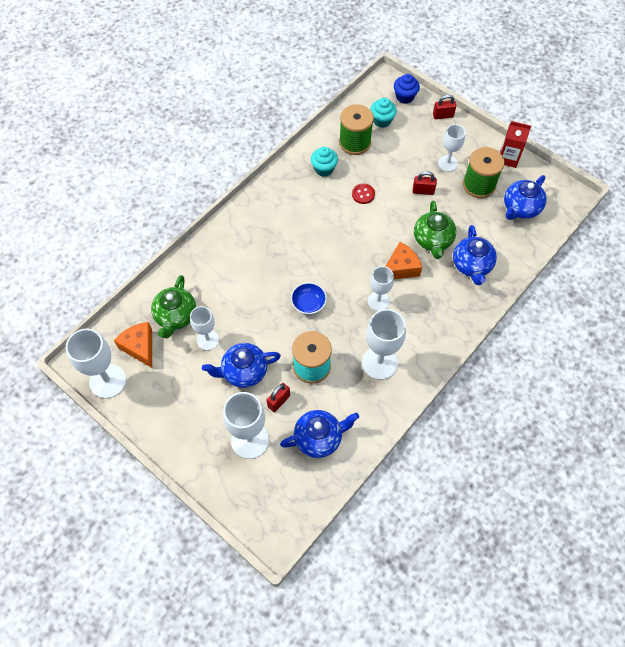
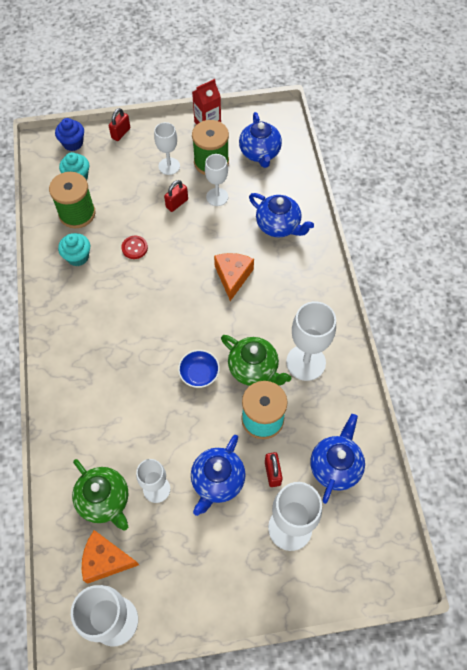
camera: 50 degrees left, 0 degrees up
(378, 301) = (248, 318): white goblet -> white goblet (217, 197)
(433, 240) = (229, 233): green teapot -> green teapot (254, 369)

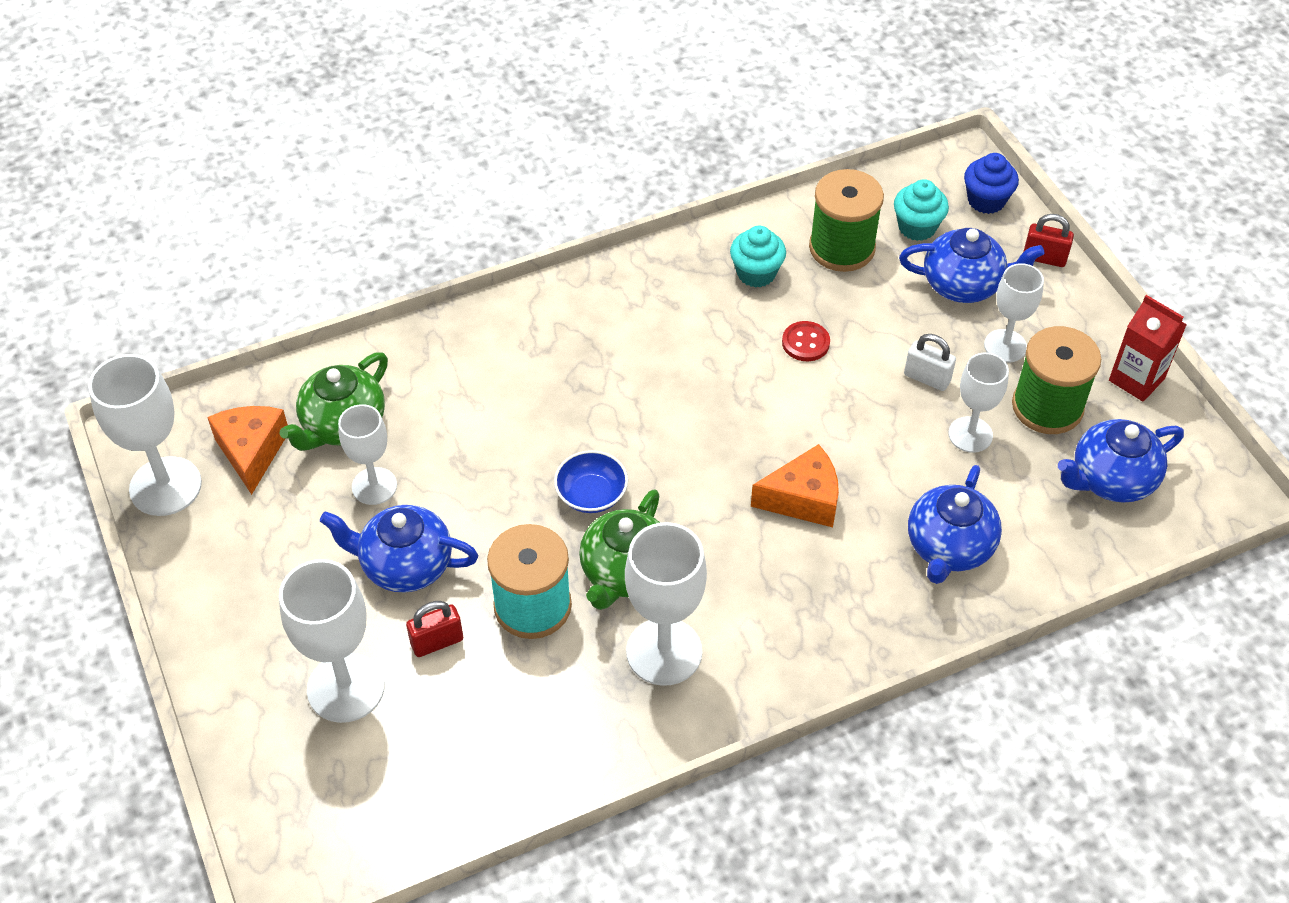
camera: 75 degrees right, 10 degrees down
(177, 203) = (927, 378): red padlock -> white padlock
(335, 466) = (471, 738): blue teapot -> blue teapot (963, 285)

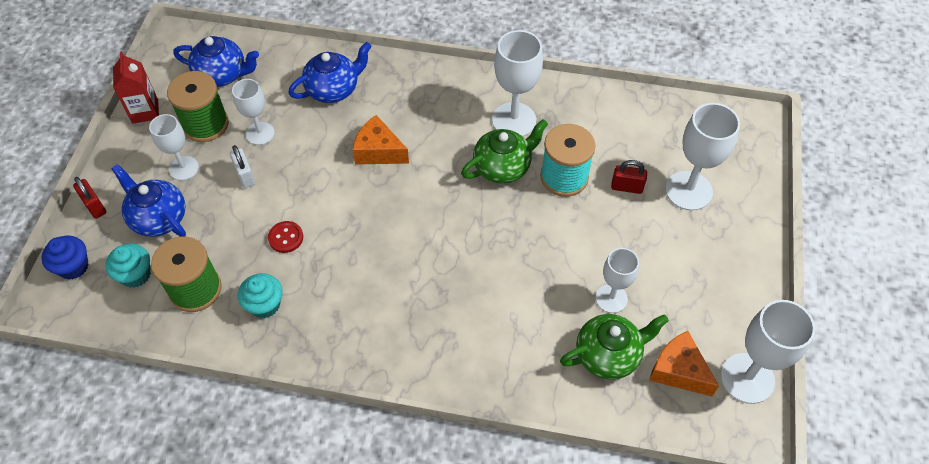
camera: 145 degrees left, 5 degrees up
(252, 452) = (678, 370): orange cheese -> orange cheese turned 105 degrees clockwise
(405, 565) = (620, 238): blue teapot -> none
(591, 494) = (488, 219): blue bowl -> none

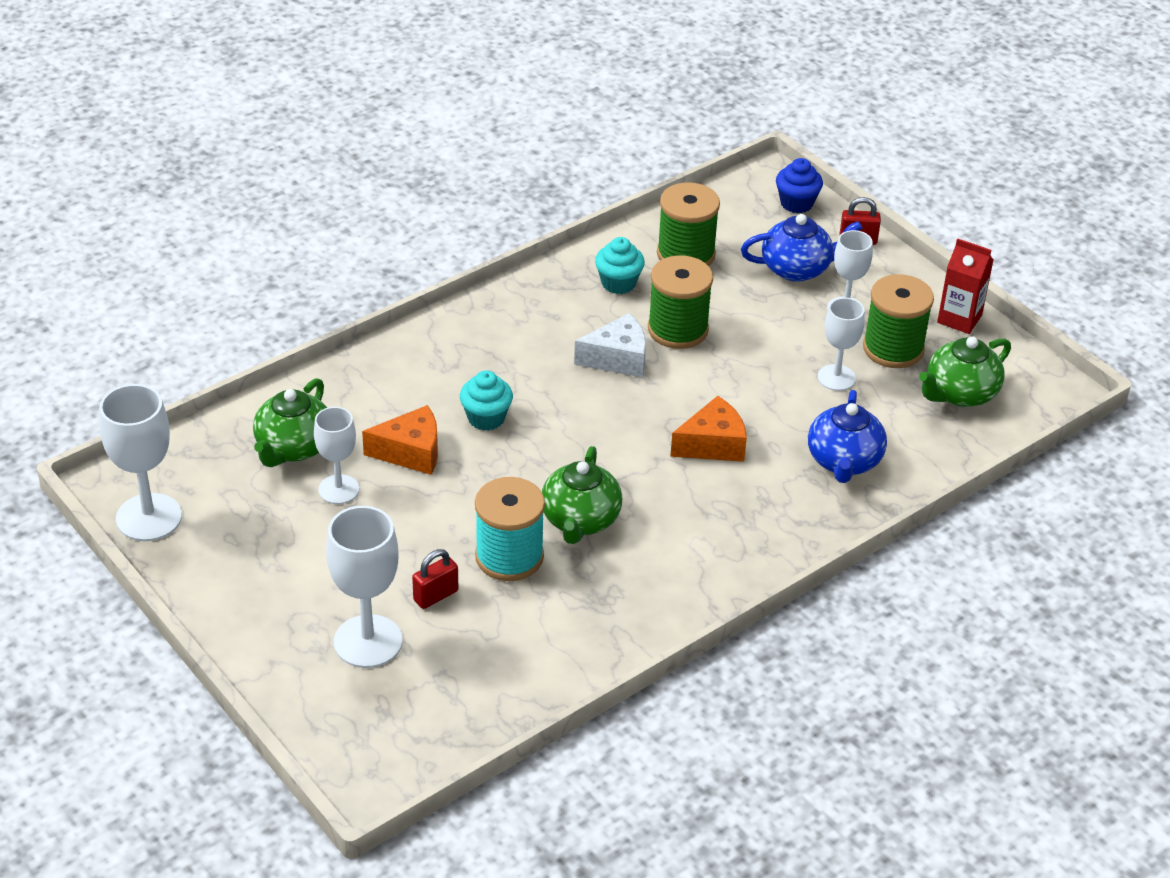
camera: 130 degrees right, 15 degrees down
(135, 275) = (744, 231): turquoise cupcake -> turquoise cupcake (486, 418)
(222, 74) = (960, 393): blue teapot -> green teapot
(245, 176) = (788, 341): white padlock -> none
(286, 238) = (677, 329): red button -> green spool
(346, 248) = (618, 359): none -> white cheese
(514, 120) = (632, 572): white goblet -> none
(678, 370) = (218, 480): orange cheese -> orange cheese (411, 452)

